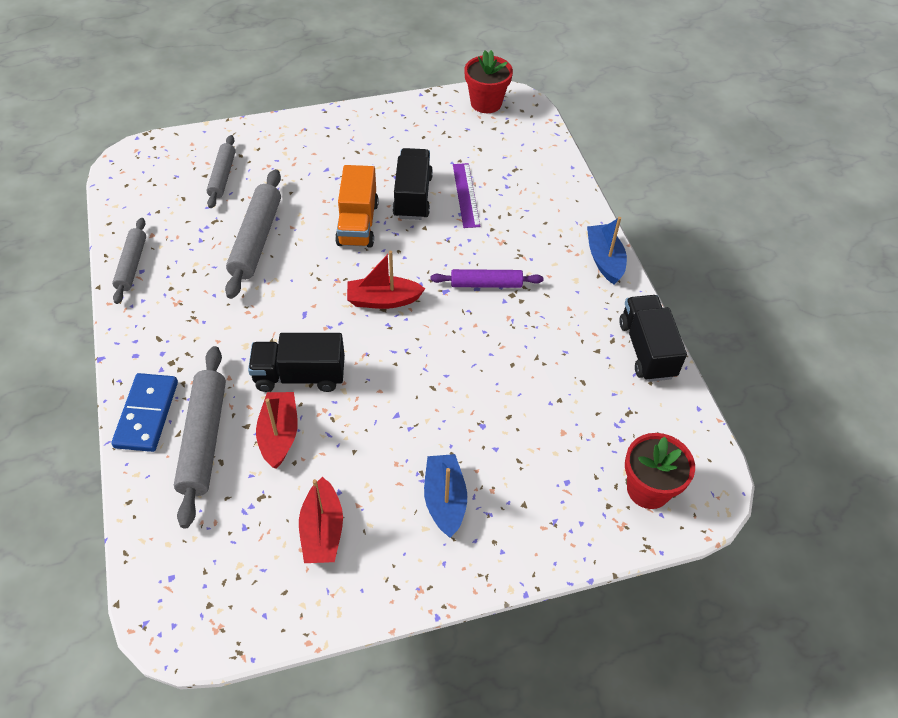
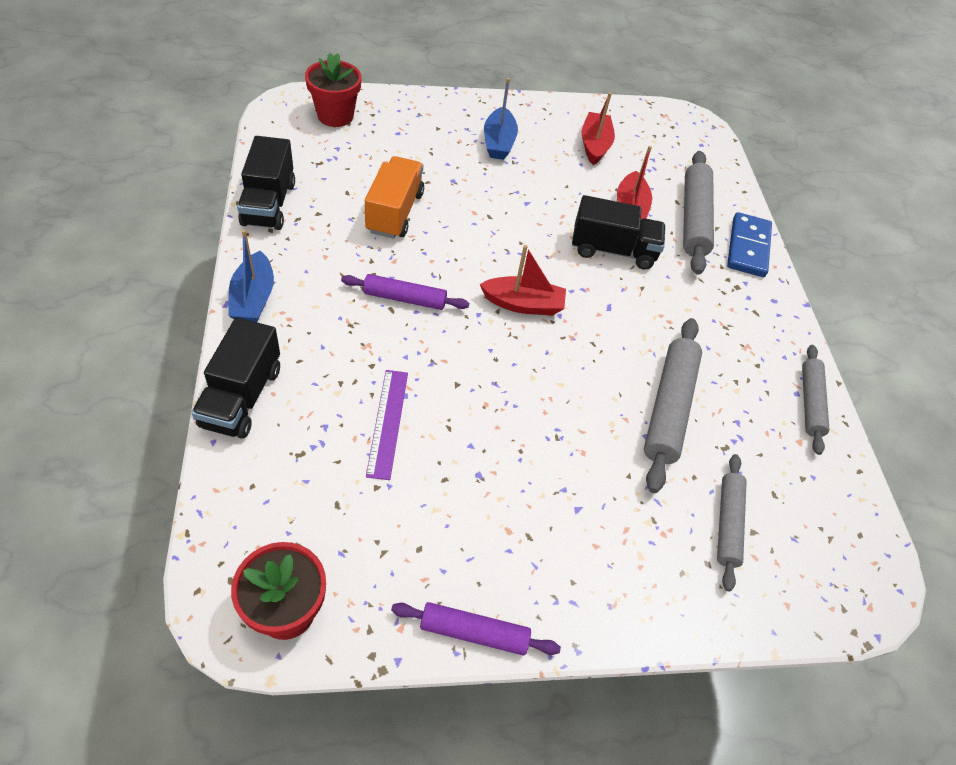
camera: 175 degrees left, 0 degrees up
(358, 223) = (541, 406): orange truck -> orange truck (394, 212)
(382, 108) = (474, 632): none -> purple rolling pin
(413, 197) = (461, 434): black truck -> black truck (242, 397)

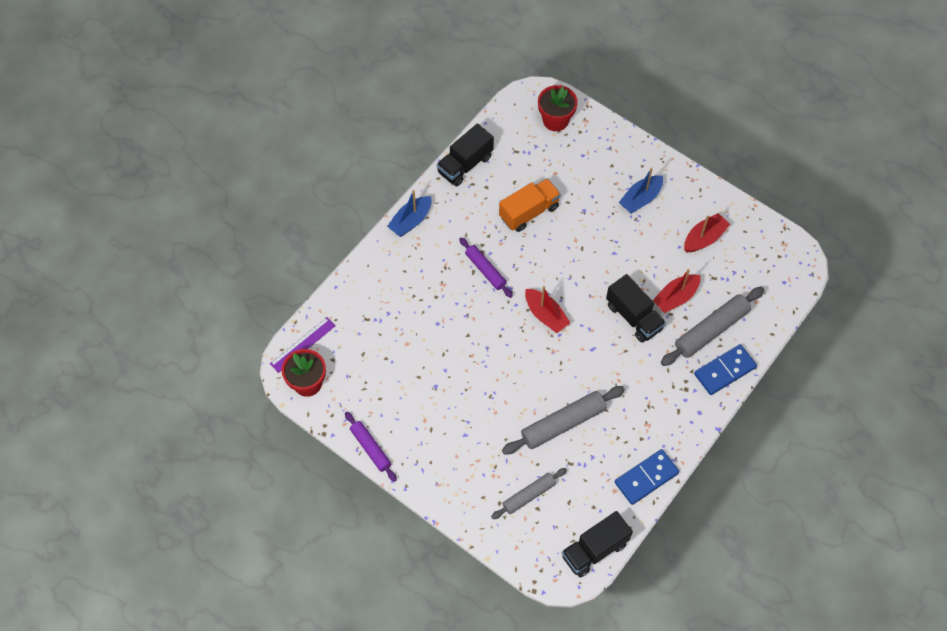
camera: 50 degrees right, 10 degrees up
(242, 397) = (364, 273): black truck -> black truck (594, 550)
(388, 423) = (417, 331): purple ruler -> purple ruler (303, 345)
(810, 402) = (646, 478): grey rolling pin -> blue domino

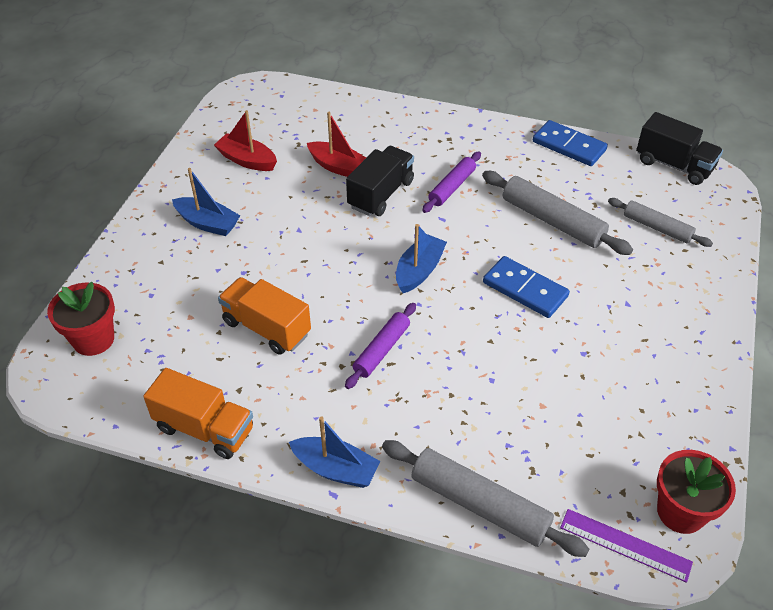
camera: 110 degrees left, 15 degrees down
(370, 448) = (716, 396): purple rolling pin -> purple rolling pin (452, 187)
(465, 164) = (205, 429): black truck -> orange truck
(545, 315) = (419, 271): red boat -> blue boat
(711, 330) = (367, 134): grey rolling pin -> grey rolling pin (479, 504)
(725, 371) = (411, 116): blue domino -> blue domino (525, 289)

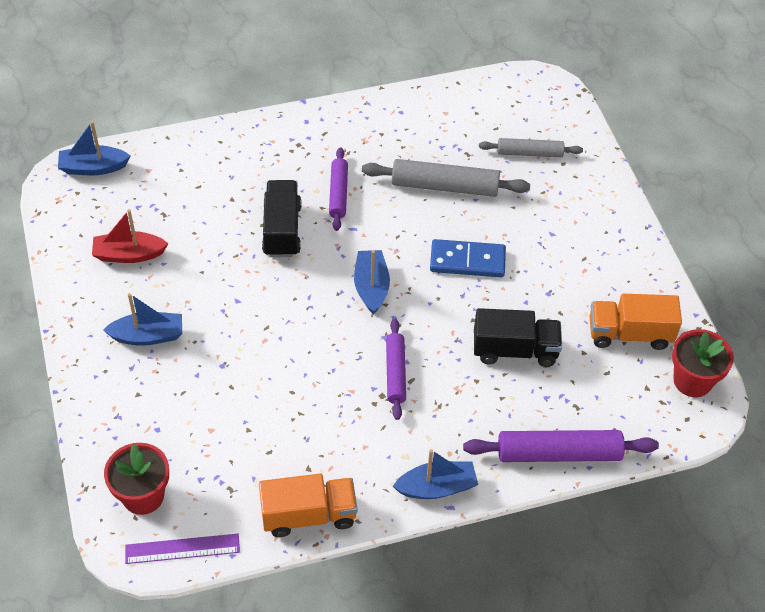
camera: 35 degrees left, 5 degrees up
(266, 328) = (286, 404): orange truck -> orange truck (629, 334)
(276, 92) = (93, 167): none -> blue boat
(338, 167) = (221, 221): red boat -> none
(479, 504) = (559, 453): grey rolling pin -> purple rolling pin
(569, 146) = (407, 105): blue domino -> none
(625, 544) = (673, 425): purple ruler -> purple ruler (182, 548)
(674, 165) = (504, 85): black truck -> black truck (515, 350)

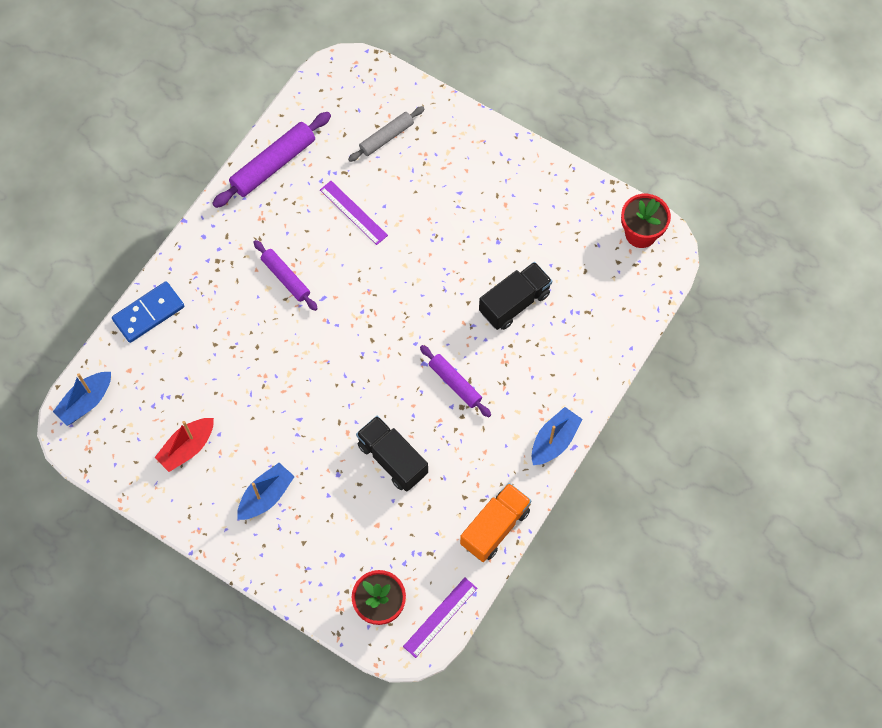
camera: 40 degrees left, 15 degrees up
(282, 230) = (275, 339): black truck -> black truck (392, 459)
(371, 287) = (379, 333): blue boat -> none
(444, 186) = (353, 212): grey rolling pin -> purple ruler
(467, 261) = (423, 260): blue domino -> blue domino (148, 313)
(559, 453) = (605, 354): purple rolling pin -> purple rolling pin (273, 164)
(629, 334) = (574, 230): orange truck -> none

